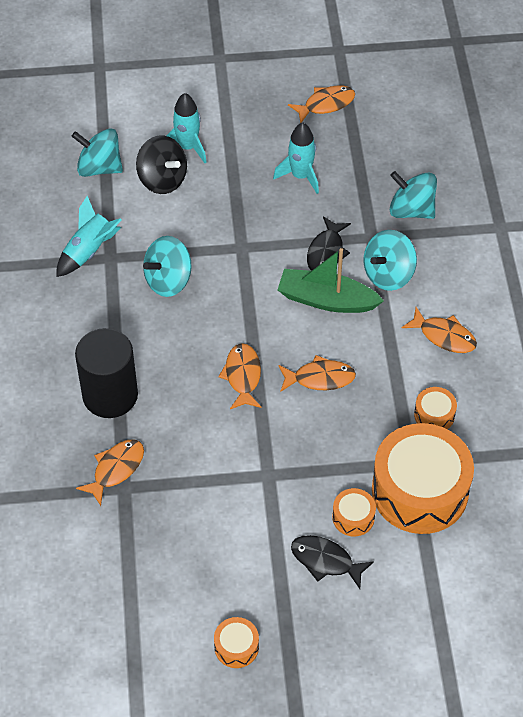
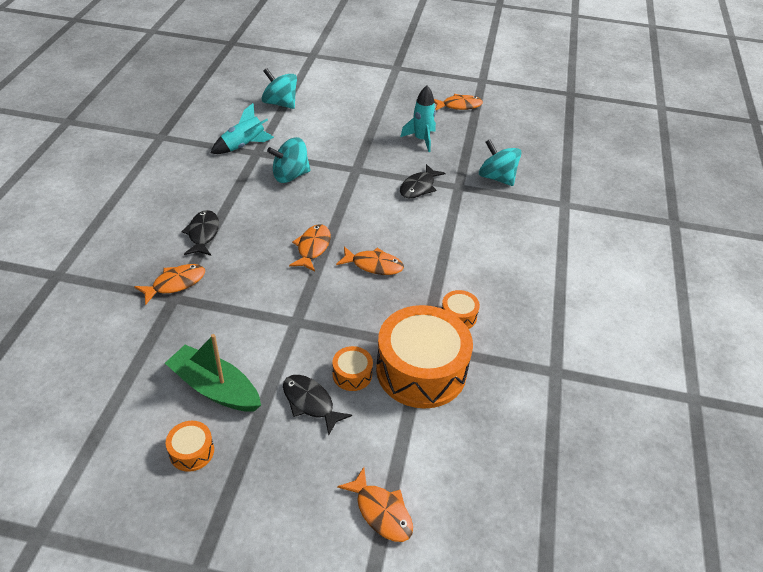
camera: 15 degrees right, 10 degrees down
(110, 395) = (203, 234): black cylinder -> black fish
(162, 179) = (320, 119): black spinning top -> none
(188, 147) = (348, 106): turquoise rocket -> none
(326, 300) = (404, 216): green boat -> green boat (215, 388)
(388, 274) = (461, 212): turquoise spinning top -> none
(444, 336) = (490, 263): orange fish -> orange fish (381, 511)

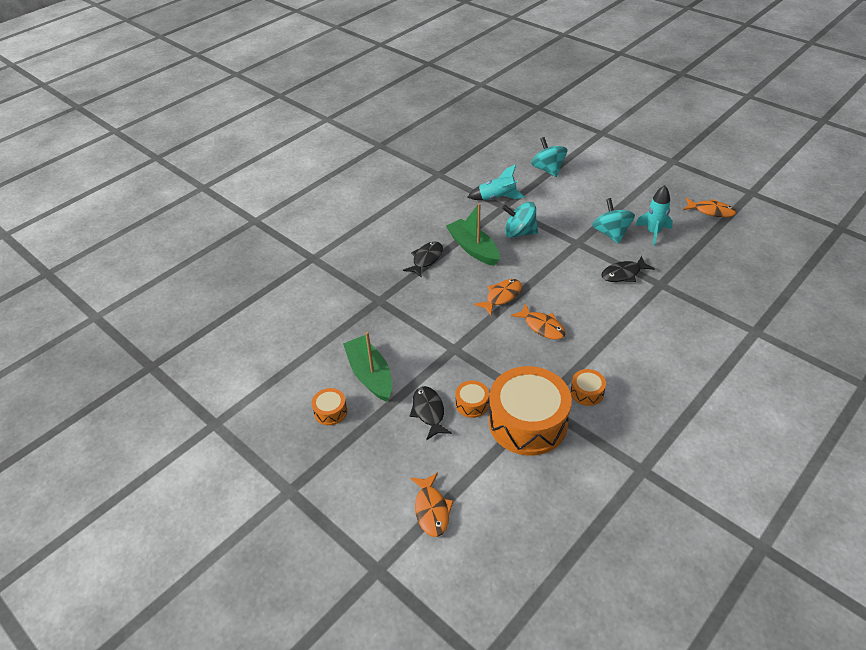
camera: 35 degrees right, 0 degrees up
(175, 283) = (386, 290): orange fish -> none
(250, 206) = (473, 248): none -> green boat
(497, 178) = (703, 287): turquoise spinning top -> turquoise spinning top (611, 233)

